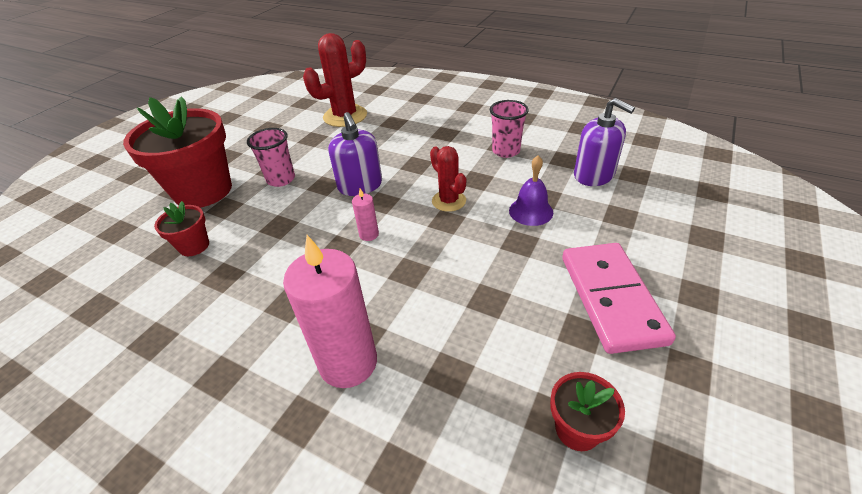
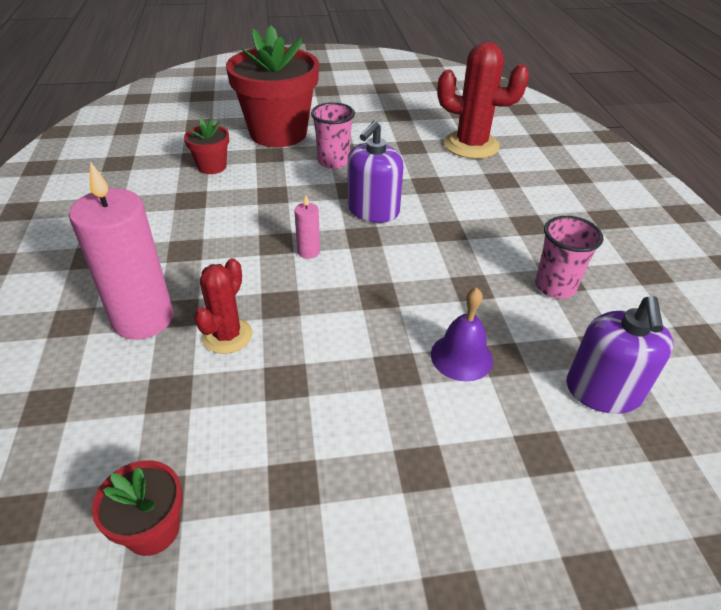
camera: 50 degrees right, 0 degrees up
(449, 201) = (411, 281): red cactus -> red cactus (227, 336)
(611, 298) = (370, 496): pink domino -> none

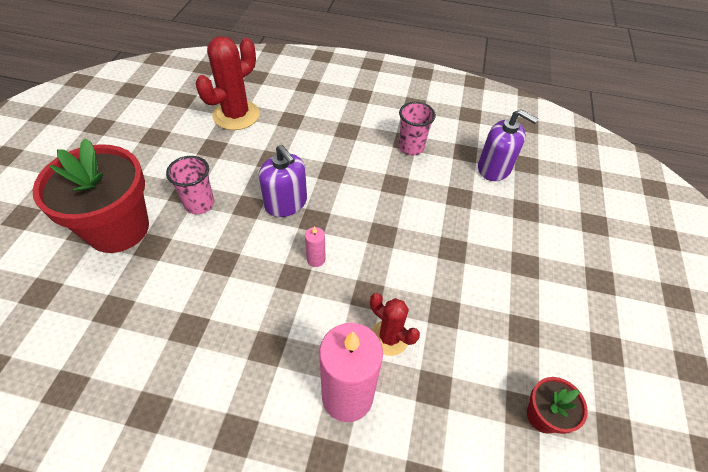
camera: 70 degrees left, 10 degrees up
(212, 166) = (141, 298): red flower pot -> none
(461, 357) = (452, 214): purple bell -> none

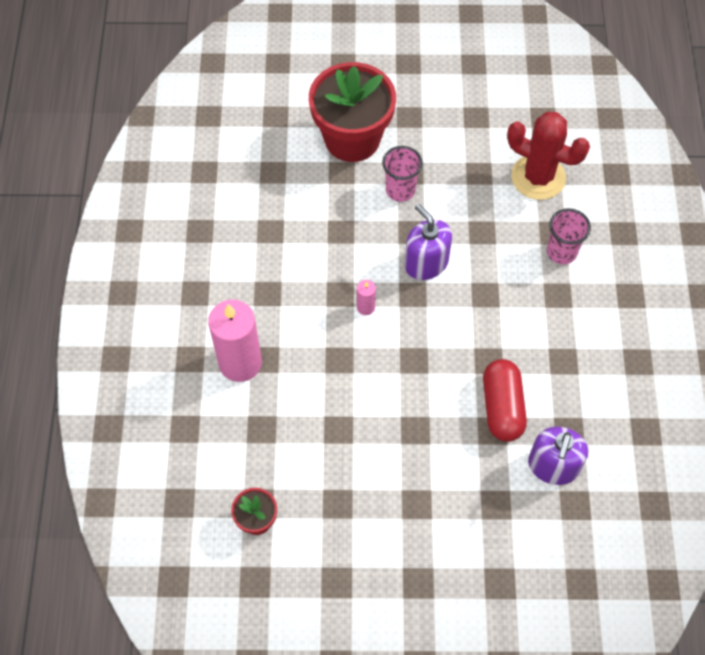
camera: 80 degrees right, 10 degrees up
(286, 203) = (426, 263): purple soap dispenser -> purple soap dispenser turned 105 degrees clockwise
(389, 337) = (300, 386): red cactus -> none
(411, 147) = (554, 368): pink cup -> pink cup (561, 252)
(439, 185) = (502, 407): none -> red capsule

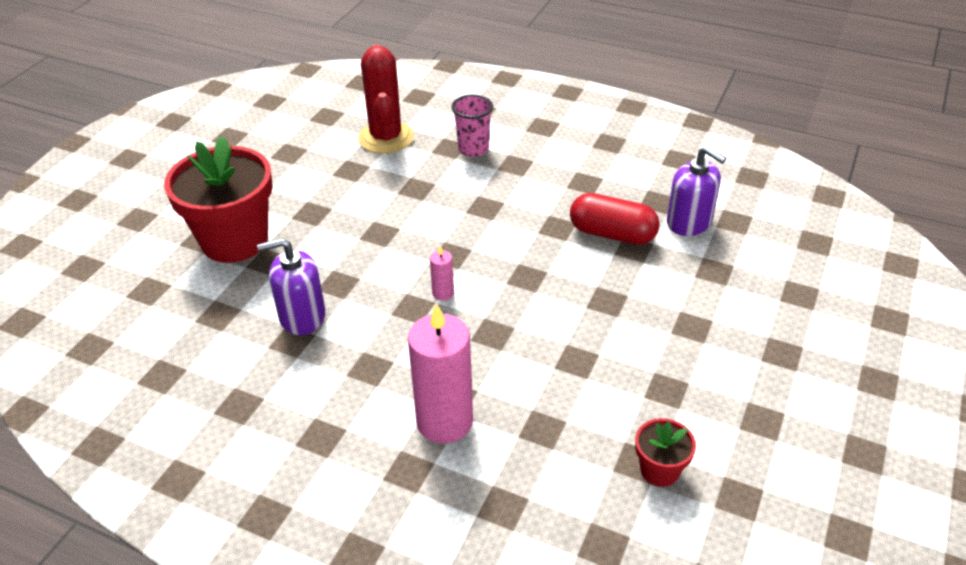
camera: 65 degrees left, 20 degrees down
(400, 190) = (325, 226): pink cup -> none
(426, 263) = (422, 234): purple soap dispenser -> purple soap dispenser (302, 316)
(538, 177) = (386, 138): red cactus -> red cactus turned 60 degrees counterclockwise

